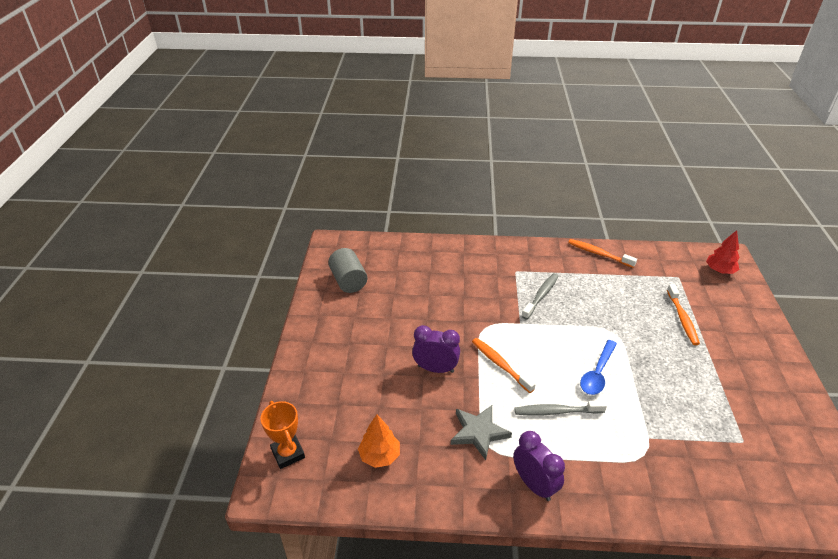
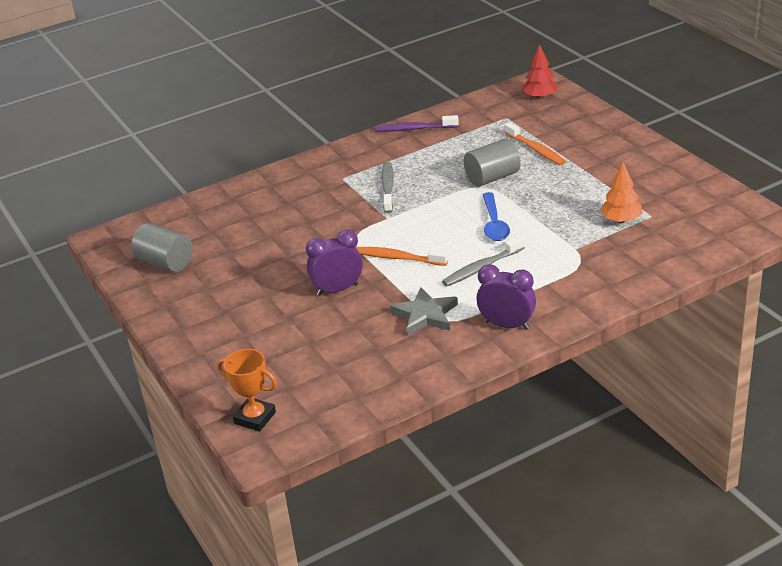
camera: 30 degrees left, 5 degrees down
(379, 456) = (348, 375): orange tree -> orange tree (621, 220)
(599, 254) = (414, 129): orange toothbrush -> purple toothbrush
(627, 327) = (492, 177): none -> grey cylinder

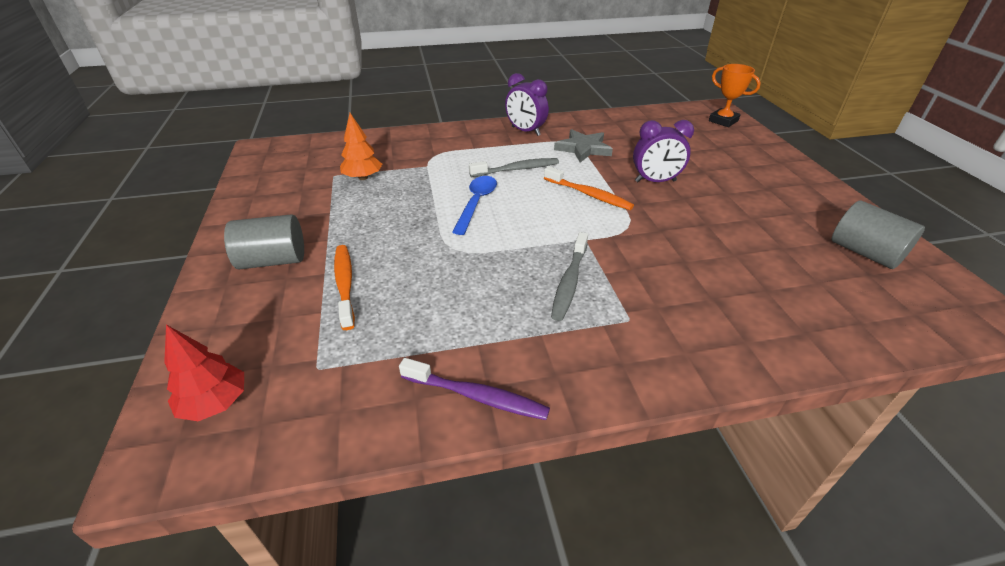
camera: 165 degrees left, 5 degrees up
(492, 177) = (434, 258): grey cylinder -> grey cylinder (273, 260)

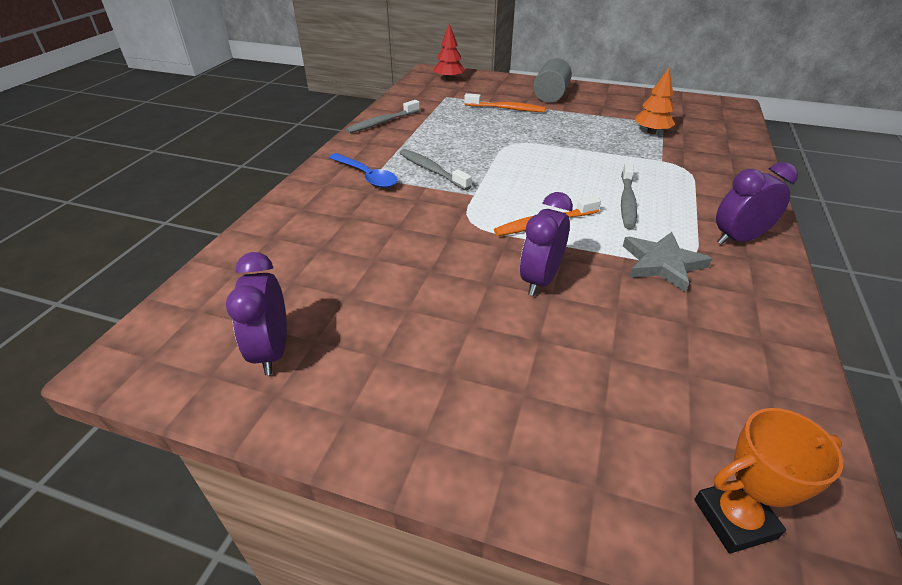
camera: 120 degrees right, 0 degrees up
(476, 203) = (572, 165): blue spoon -> blue spoon (367, 176)
(477, 396) = (382, 122): purple toothbrush -> grey toothbrush
(864, 253) = (272, 351): grey cylinder -> purple clock

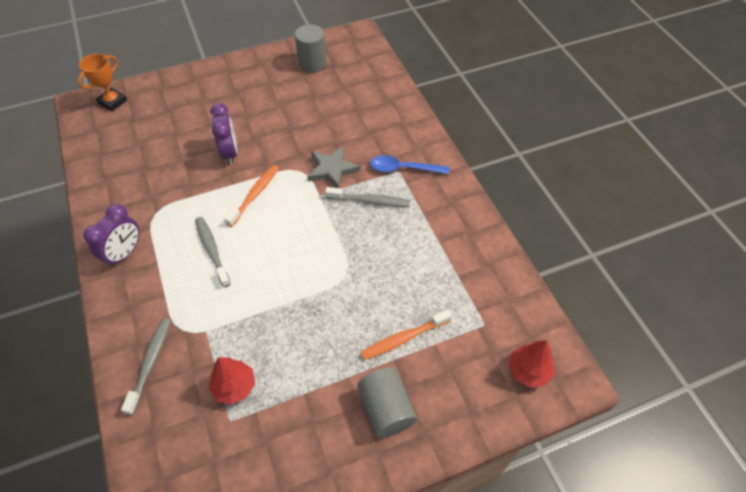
camera: 140 degrees right, 15 degrees up
(272, 351) = (312, 63): purple clock -> grey cylinder
(382, 122) = (477, 235): grey toothbrush -> grey toothbrush (150, 363)
(651, 132) = (234, 386): orange tree -> red tree
(662, 264) = (168, 202): grey star -> grey star (332, 169)

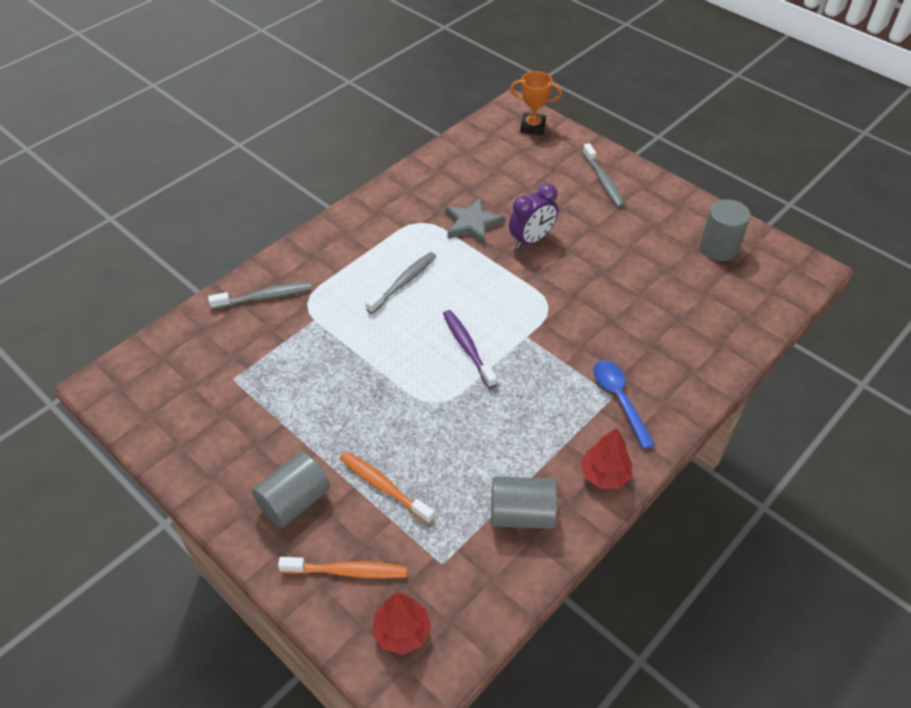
camera: 65 degrees right, 5 degrees down
(124, 253) = (365, 224): purple clock -> none
(234, 386) = (267, 366): red tree -> red tree (604, 474)
(254, 195) = (491, 283): orange toothbrush -> orange toothbrush (347, 571)
(306, 234) = (467, 348): none -> purple toothbrush
(332, 169) = (570, 333): grey star -> grey star (472, 224)
(370, 201) = (548, 385): grey toothbrush -> grey toothbrush (603, 181)
(466, 261) = (522, 514): none -> grey cylinder

